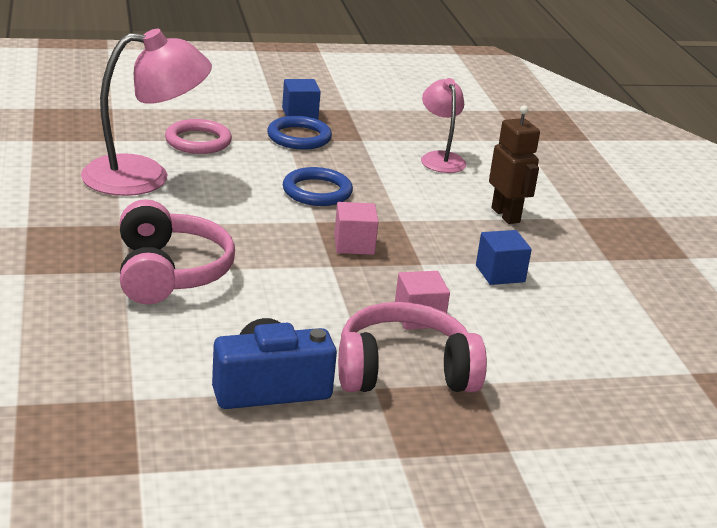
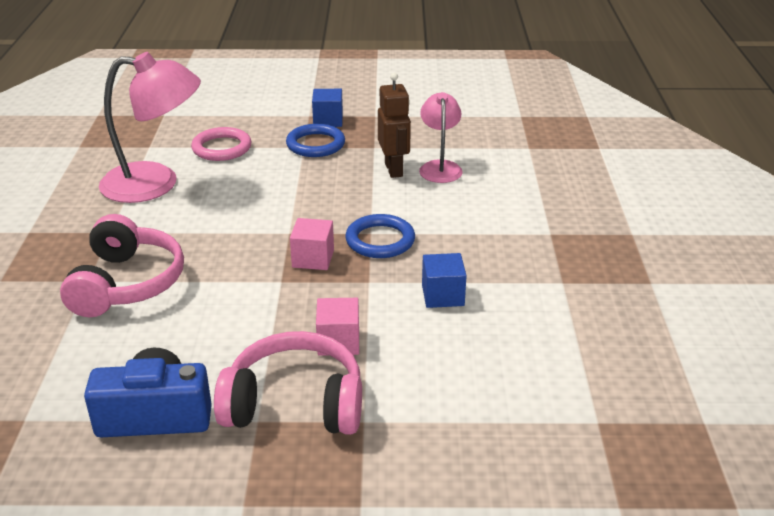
camera: 15 degrees right, 5 degrees up
(317, 191) = (305, 201): blue ring -> blue ring (380, 240)
(506, 215) = (478, 230): brown robot -> brown robot (394, 169)

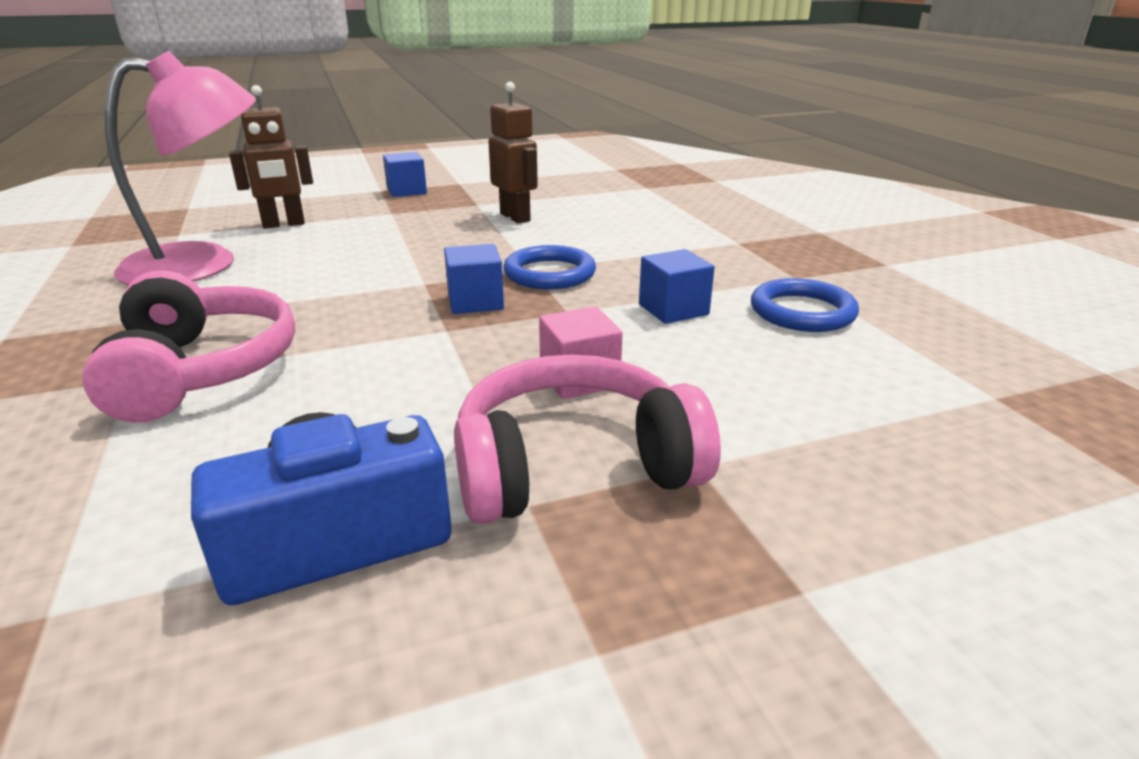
camera: 20 degrees left, 5 degrees down
(222, 148) = (284, 224): pink ring -> brown robot
(313, 258) = (475, 302): pink cube -> blue cube
(315, 144) = (405, 209): blue ring -> blue ring (802, 312)
(440, 167) = (566, 210): pink lamp -> none

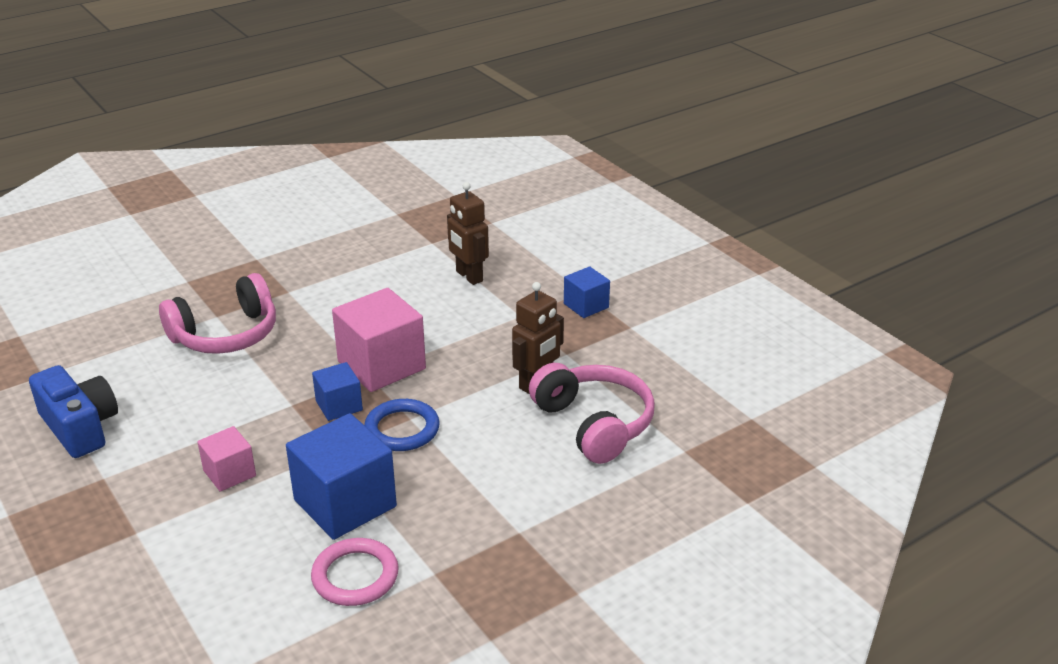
camera: 75 degrees right, 5 degrees up
(204, 264) = (377, 275): pink lamp -> none
(412, 275) = (381, 365): none -> pink cube
(574, 467) = (134, 487): pink headphones -> pink headphones (594, 424)
(673, 309) = (345, 503): blue cube -> blue cube, size x1.84
(802, 312) = (355, 576): blue ring -> pink ring

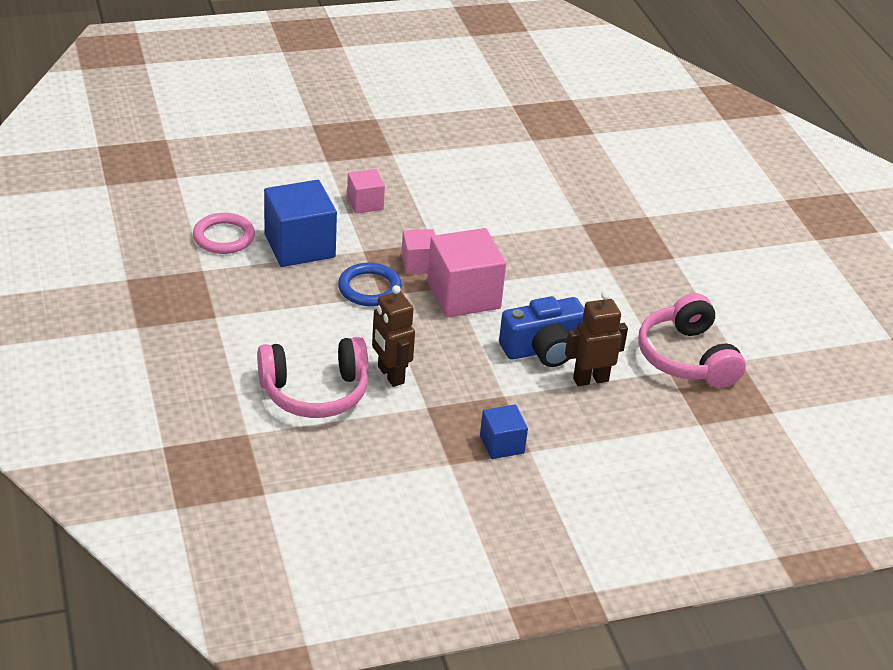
camera: 105 degrees right, 5 degrees up
(80, 427) = (456, 149): blue camera -> blue camera (543, 349)
(226, 334) = (550, 224): pink headphones -> pink headphones (686, 357)
(339, 405) = (418, 264): blue cube -> pink cube

